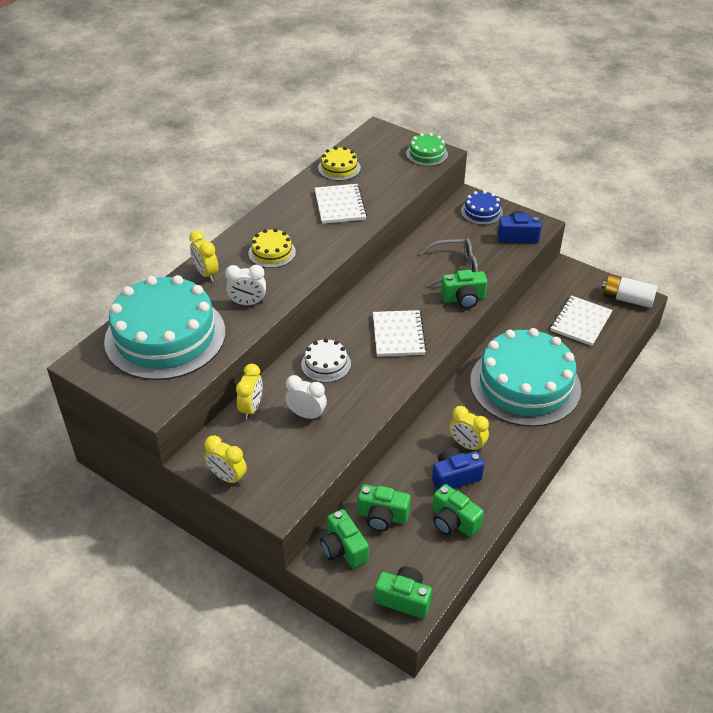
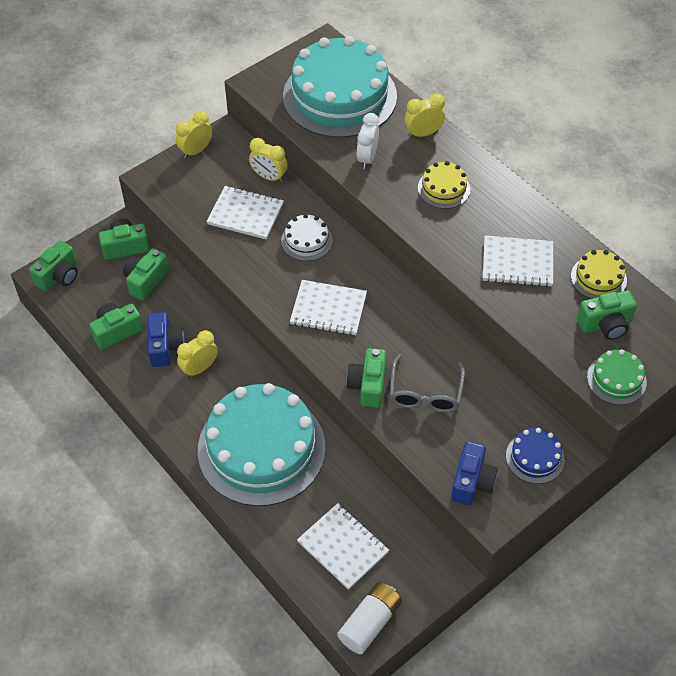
camera: 105 degrees right, 10 degrees up
(306, 414) = (245, 214): white clock -> white notebook
(381, 162) = (605, 324): none -> green camera

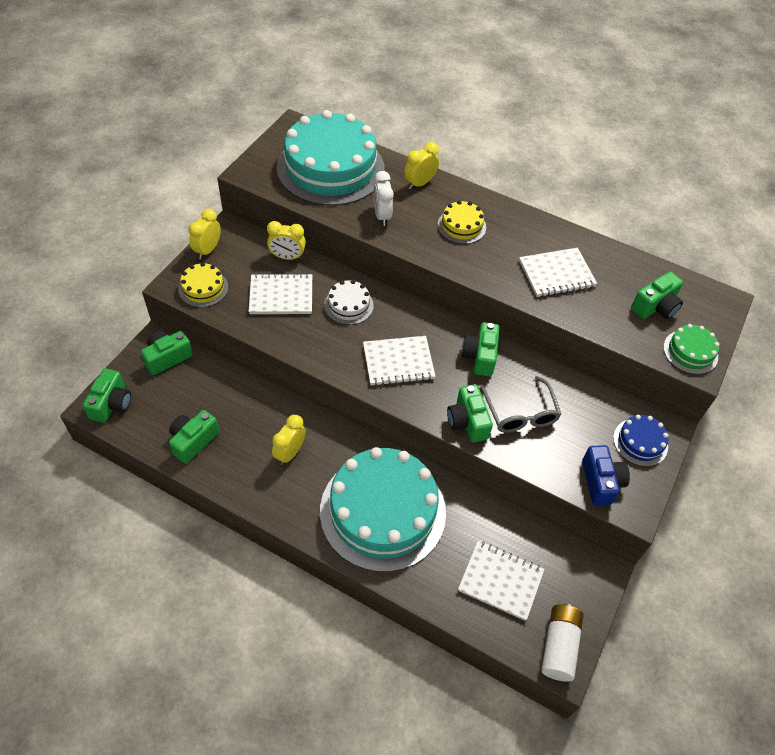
camera: 25 degrees left, 0 degrees up
(146, 281) = (201, 384): green camera -> green camera (480, 356)
(165, 347) = (248, 442): blue camera -> none
(598, 278) = (628, 269): yellow cake -> yellow cake (203, 288)

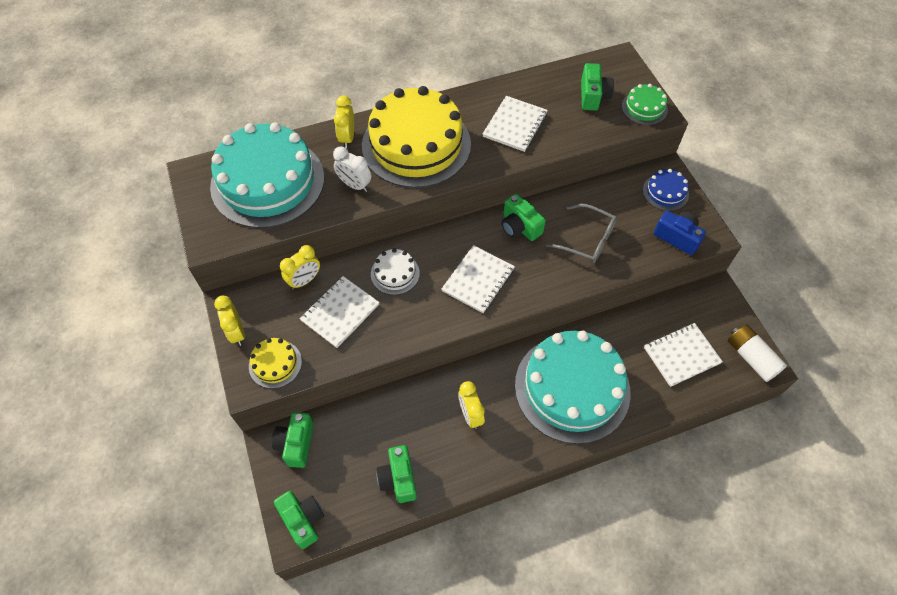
camera: 45 degrees left, 5 degrees up
(461, 226) = (416, 144): yellow cake -> yellow cake, size x2.31
(467, 422) = (567, 276): green camera -> none

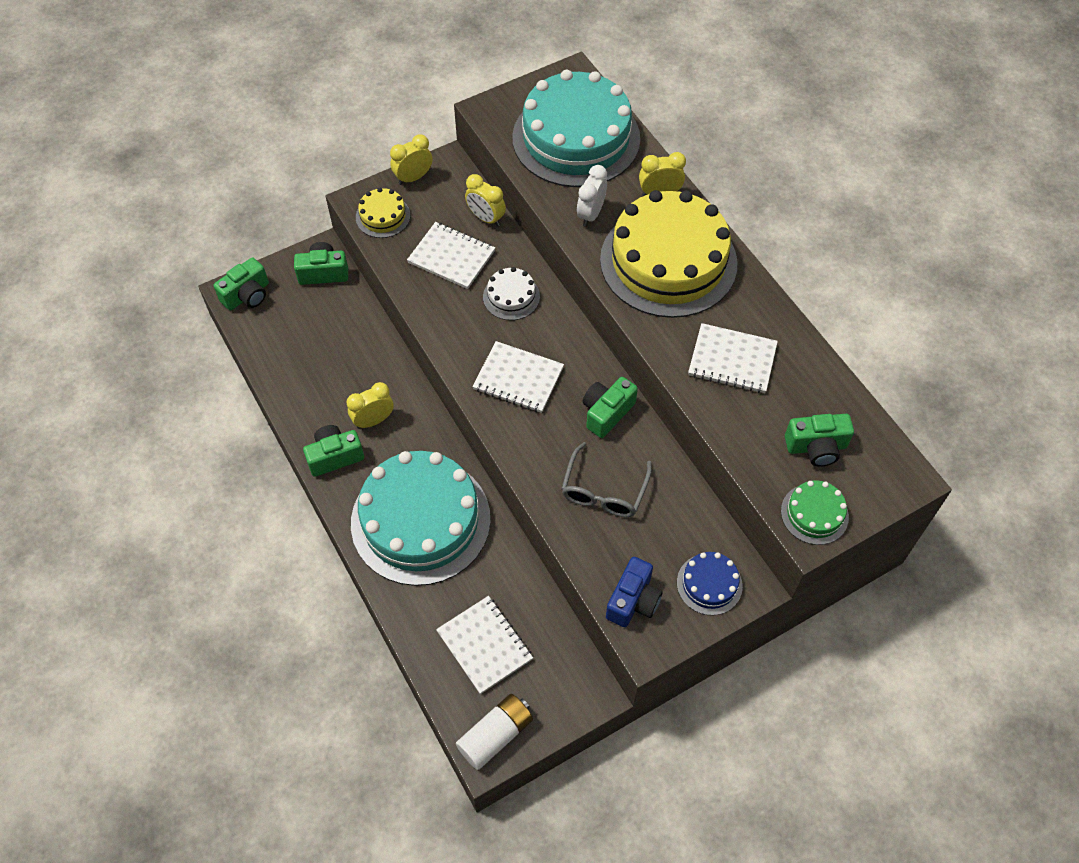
camera: 80 degrees right, 0 degrees up
(398, 479) = (295, 366): green camera -> green camera (335, 456)

